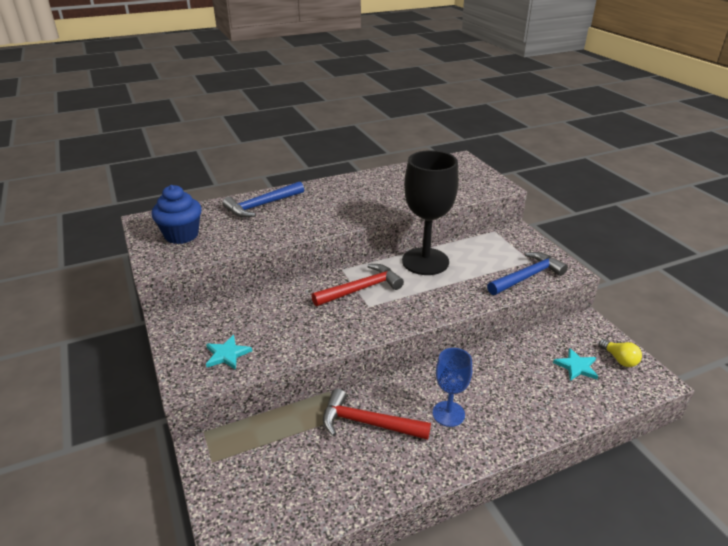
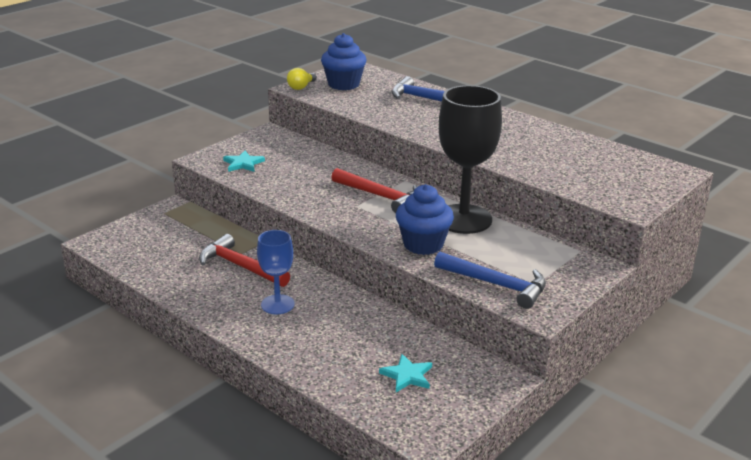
camera: 65 degrees right, 5 degrees down
(368, 423) = (240, 266): red hammer -> red hammer turned 45 degrees counterclockwise
(454, 291) = (423, 244): none -> blue cupcake
(619, 359) = (446, 408): yellow light bulb -> yellow light bulb (301, 87)

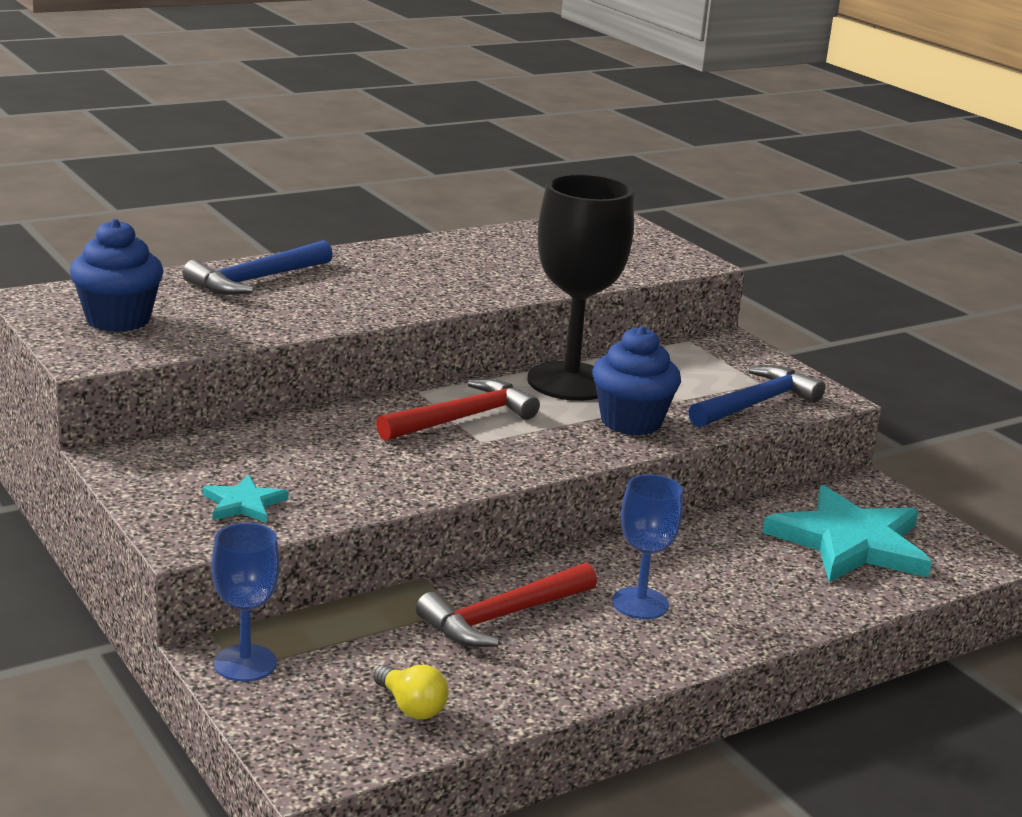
camera: 75 degrees left, 5 degrees down
(168, 213) = (245, 663): none -> blue goblet
(301, 87) = (89, 353): yellow light bulb -> yellow light bulb (411, 707)
(407, 375) = (850, 542): turquoise star -> turquoise star, size x2.16

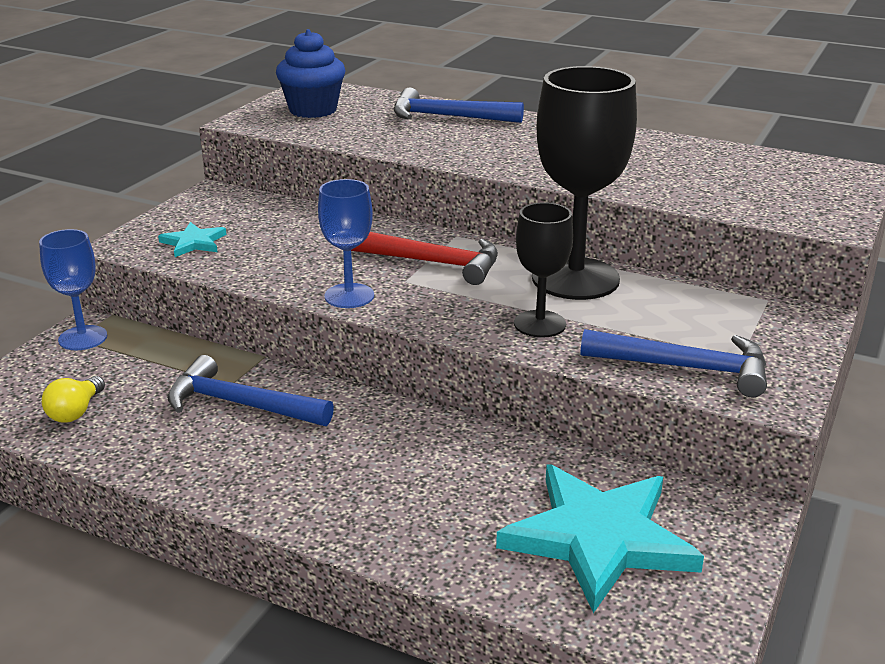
camera: 60 degrees right, 5 degrees up
(503, 616) = (240, 404): red hammer -> blue hammer
(631, 422) = (539, 324): blue cupcake -> black goblet
(640, 603) = (330, 457): blue goblet -> blue goblet (349, 296)

